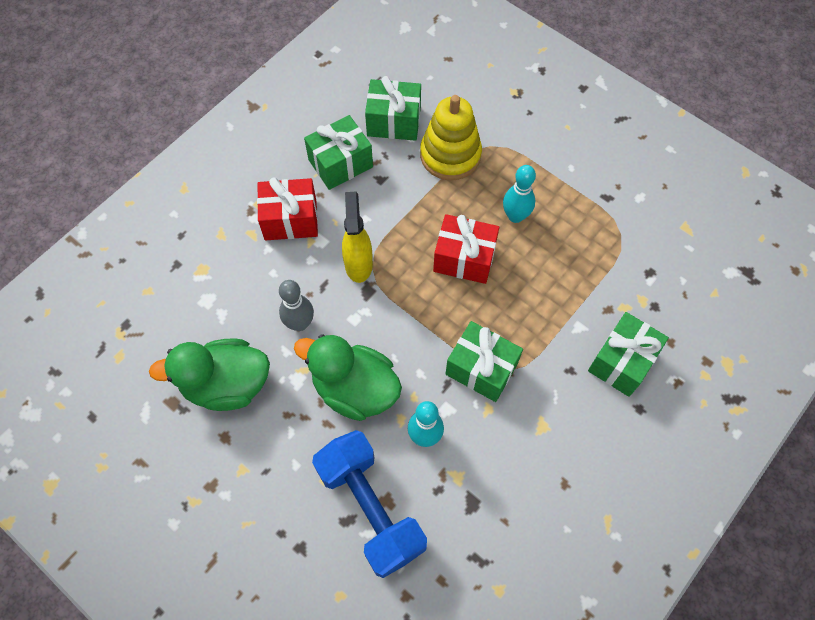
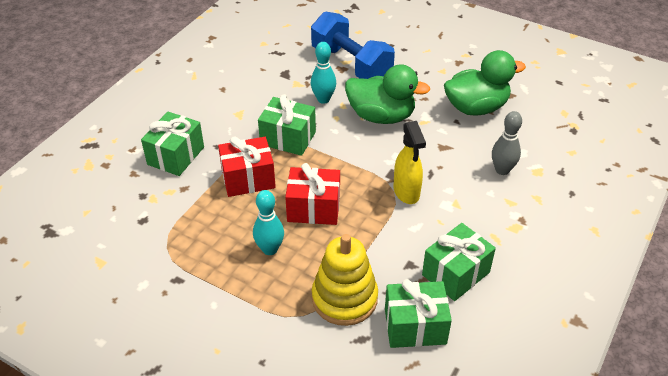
camera: 170 degrees right, 20 degrees down
(290, 220) = (481, 217): red gift -> red gift (248, 179)
(300, 323) = (439, 147): grey bowling pin -> grey bowling pin (502, 170)

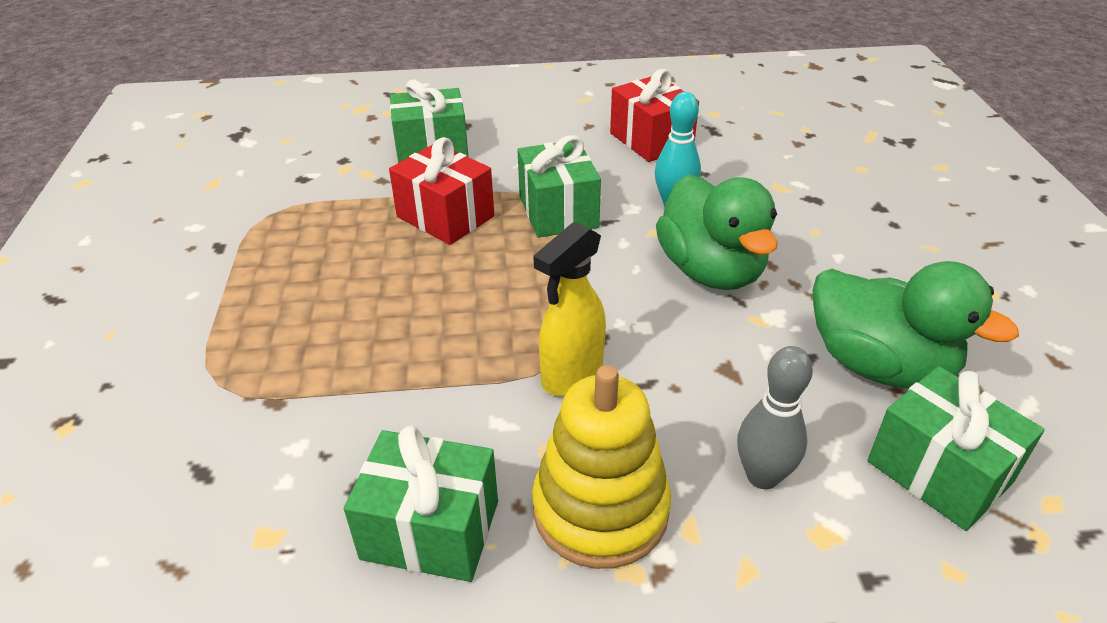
camera: 55 degrees right, 5 degrees down
(270, 249) = (327, 294): turquoise bowling pin -> none
(313, 208) = (442, 296): red gift -> red gift (651, 140)
(344, 298) = (278, 412): yellow stacking toy -> yellow stacking toy (600, 510)
(351, 64) = (782, 194): blue dumbbell -> none
(415, 326) = (265, 529): green gift -> green gift (939, 471)

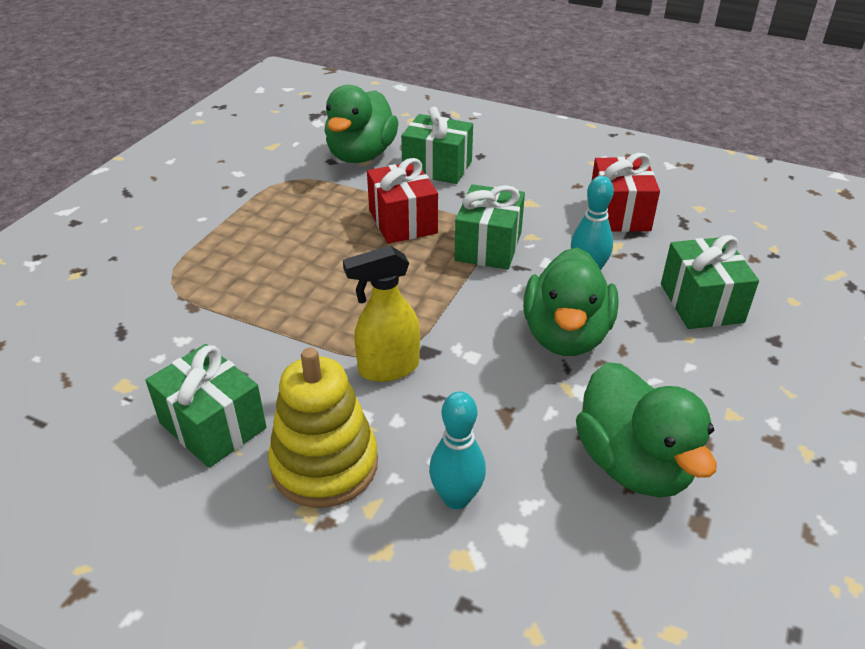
camera: 30 degrees right, 0 degrees up
(333, 162) = (361, 155): none -> green duck
(762, 476) = (456, 498): grey bowling pin -> turquoise bowling pin
(939, 471) = (599, 562): green gift -> green gift (701, 303)

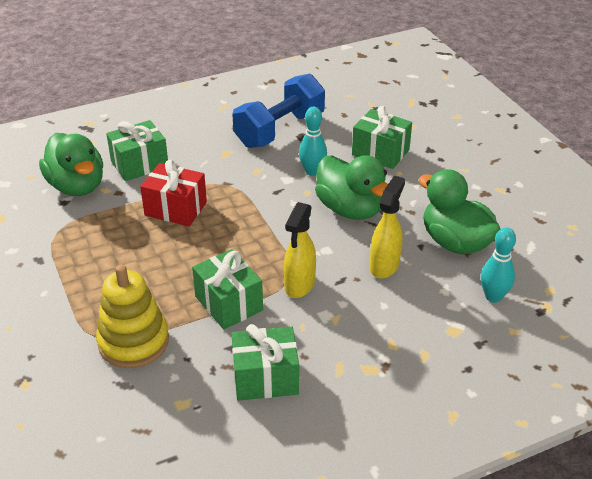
camera: 50 degrees left, 0 degrees up
(324, 465) = (345, 347): yellow stacking toy -> yellow stacking toy (133, 342)
(456, 498) = (416, 311): turquoise bowling pin -> turquoise bowling pin (493, 297)
(488, 246) = (244, 191): green gift -> green gift (228, 303)
(504, 420) = (384, 266): none -> yellow spray bottle
(619, 214) = (280, 130): red gift -> blue dumbbell
(633, 464) = (455, 242): green duck -> green duck turned 150 degrees counterclockwise

